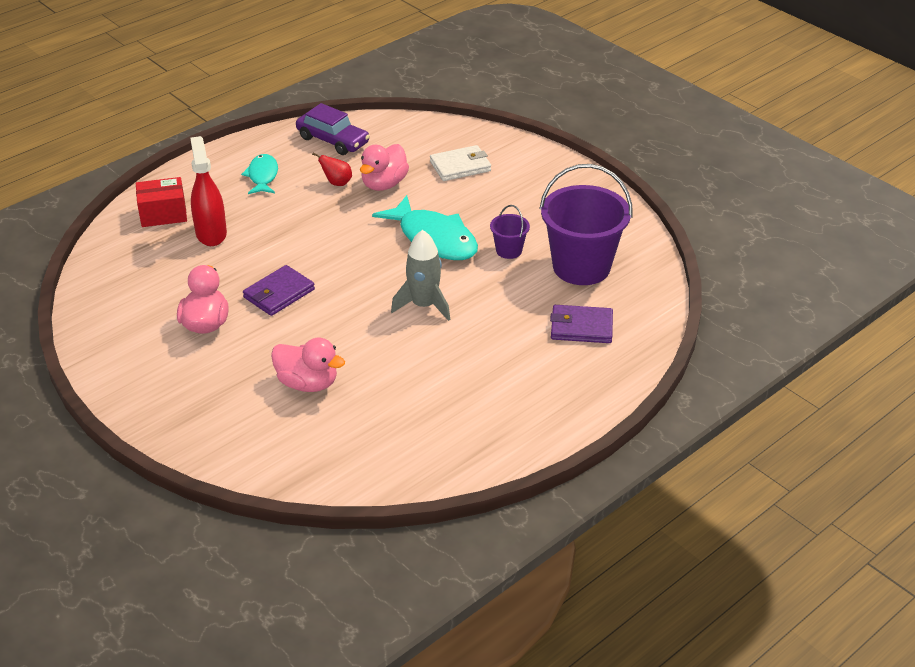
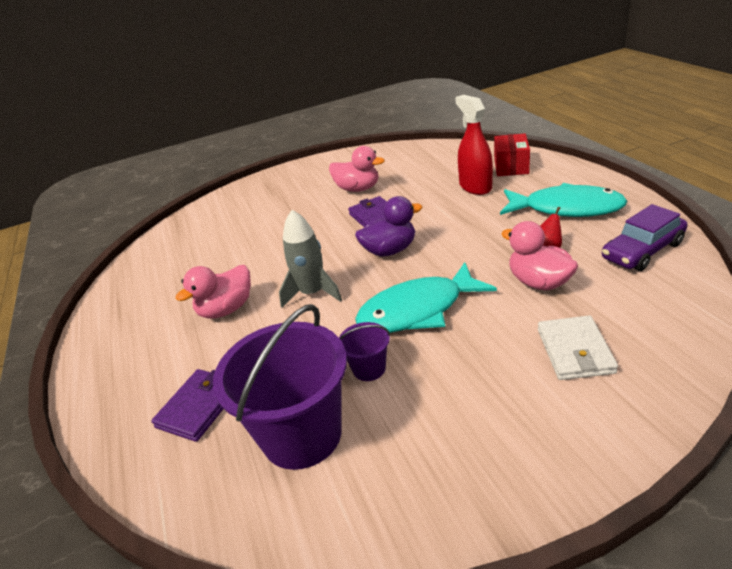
camera: 115 degrees right, 5 degrees down
(211, 233) = (475, 187): red spray bottle -> red spray bottle turned 120 degrees counterclockwise
(262, 176) = (566, 208): turquoise fish -> turquoise fish, size x1.73
(308, 383) = (261, 229): pink duck -> pink duck (226, 309)
(345, 271) = (390, 250): none -> purple duck

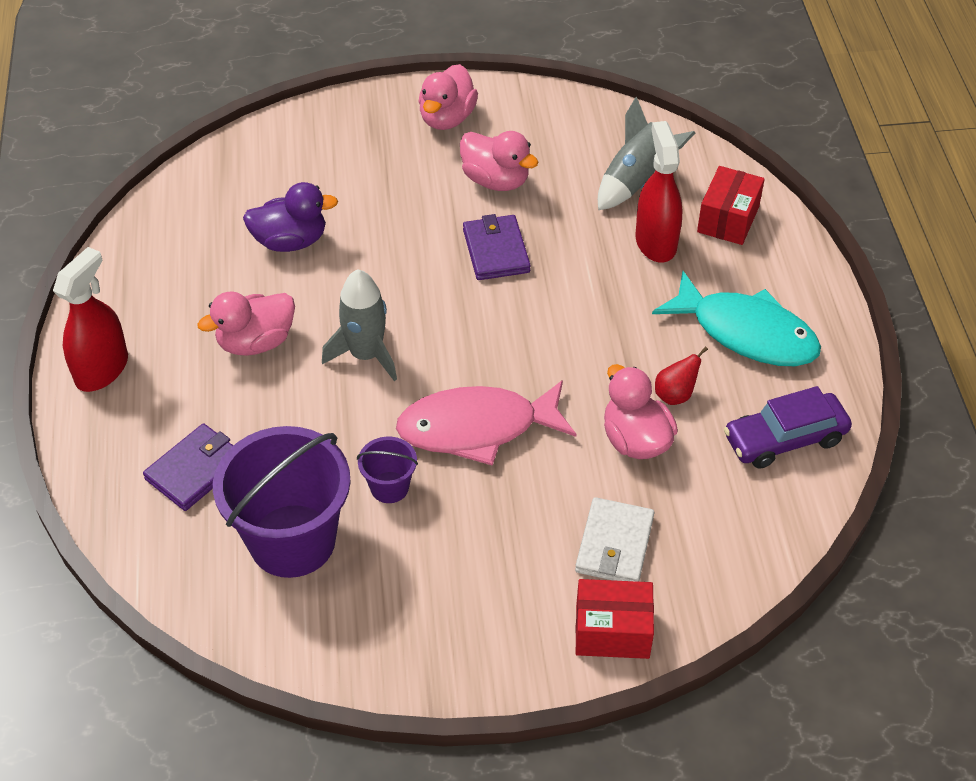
camera: 10 degrees right, 15 degrees up
(107, 361) = (102, 369): none -> red spray bottle
(314, 173) = (447, 118): none -> pink duck
(390, 250) = (487, 319): purple duck -> purple duck (290, 241)
(417, 310) = (477, 428): turquoise fish -> pink fish
(443, 167) = (636, 181): none -> grey rocket
(624, 415) = (612, 631): none -> red box

